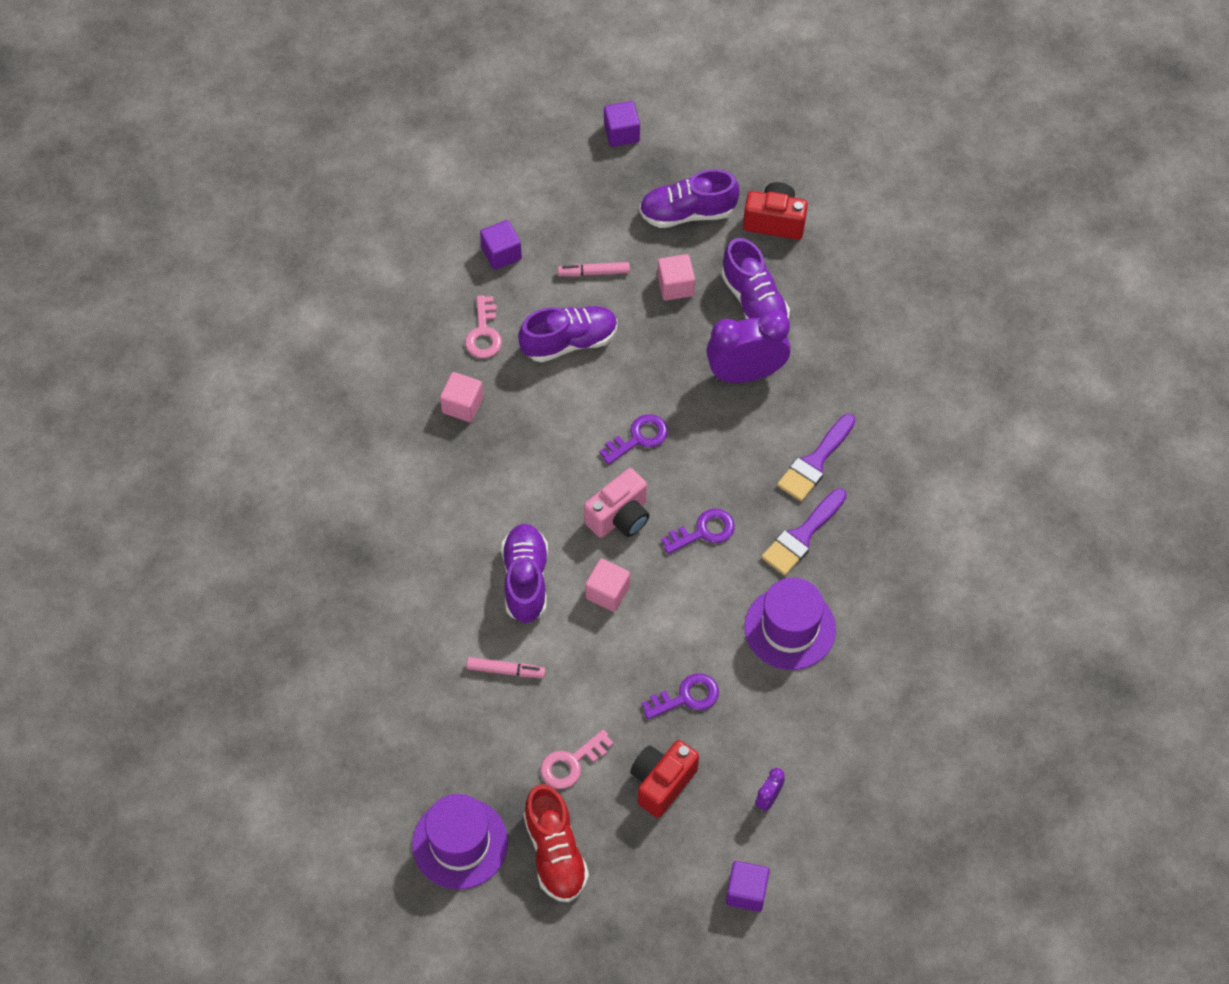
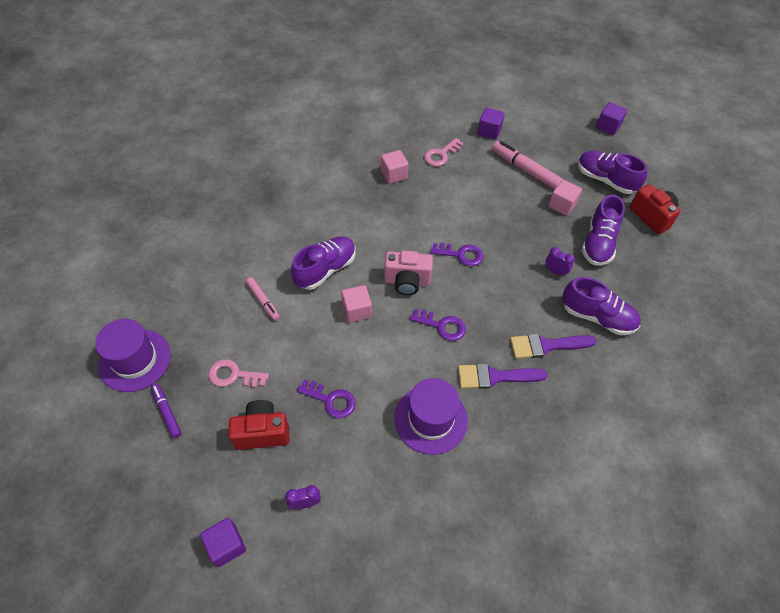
camera: 45 degrees right, 5 degrees down
(555, 853) = (167, 412): red shoe -> purple marker
(569, 342) = (477, 188): purple shoe -> purple shoe (597, 317)
(594, 272) = (525, 170): pink marker -> pink marker, size x1.68
(746, 373) = (555, 271): purple clock -> purple clock, size x0.44

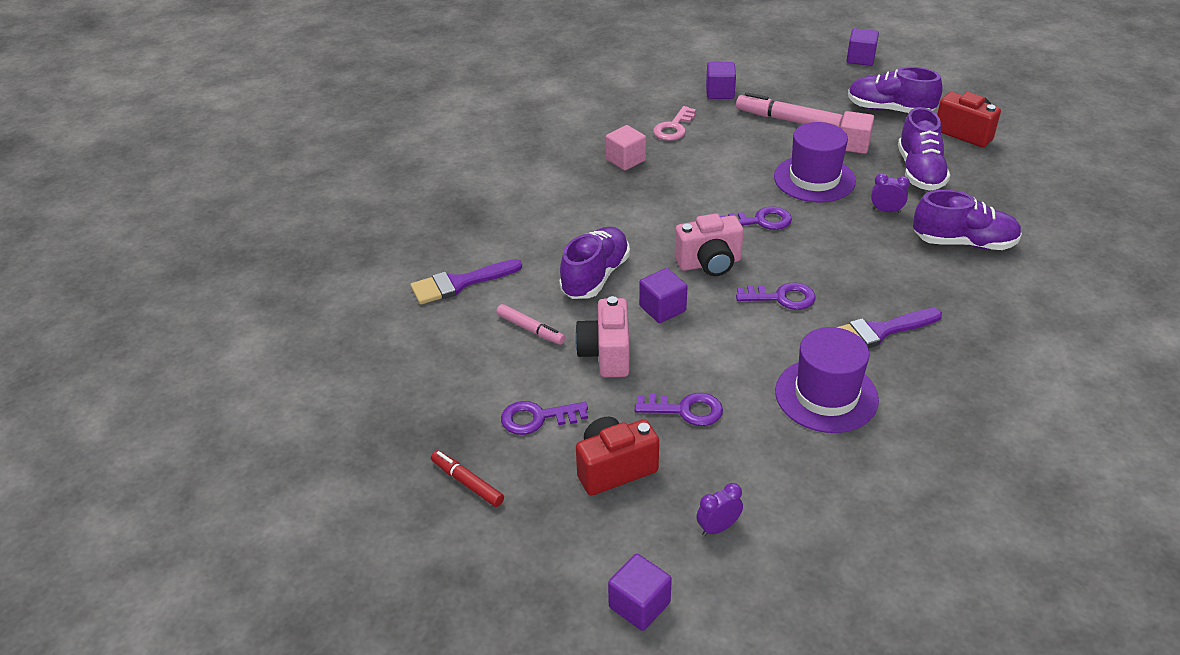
camera: 15 degrees left, 15 degrees down
(135, 360) = (386, 438): purple hat -> purple hat (814, 179)
(167, 412) = (467, 483): purple marker -> red marker
(233, 375) = (537, 418): pink key -> purple key
(301, 337) = (606, 354): none -> pink camera
(357, 310) = (662, 308): pink cube -> purple cube
(546, 345) = (921, 285): purple brush -> purple brush (459, 283)

